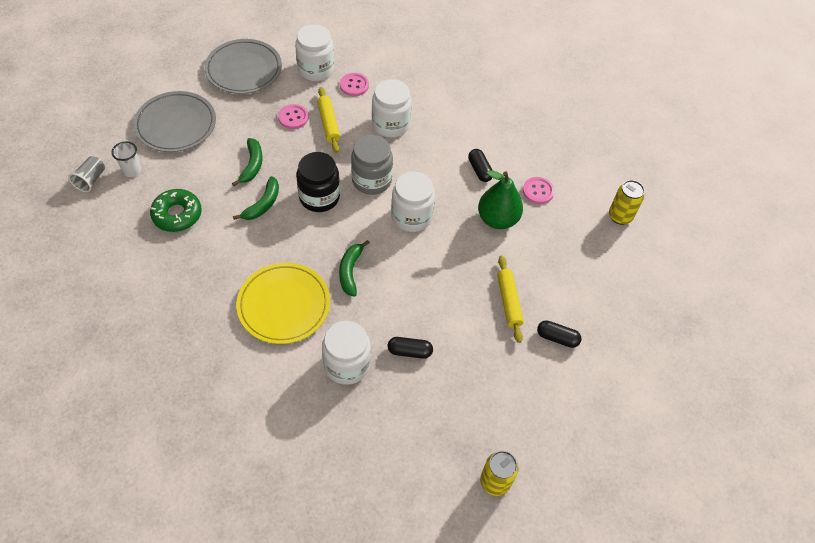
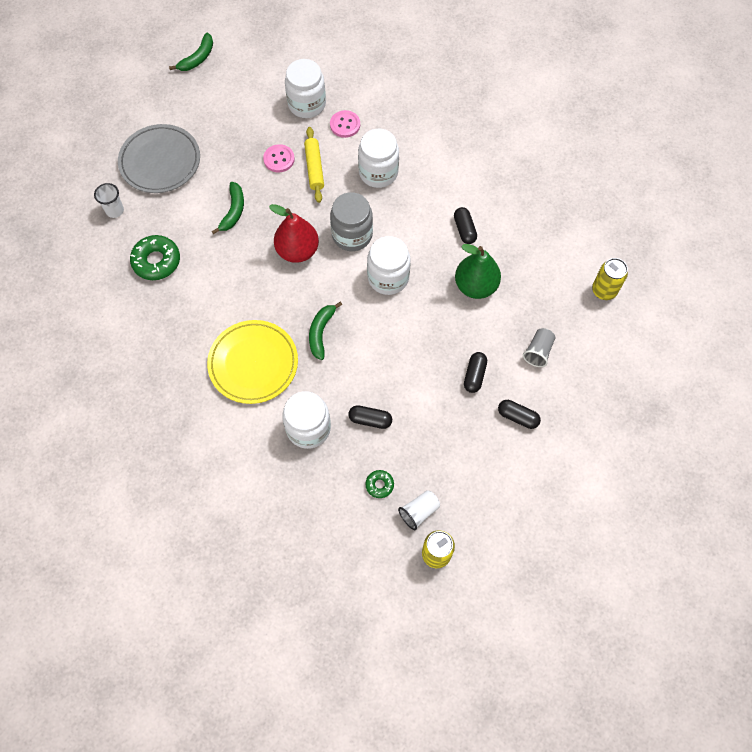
camera: 10 degrees right, 10 degrees up
(91, 180) = (75, 218): grey cup -> grey cup (538, 351)
(244, 70) = (232, 101): grey plate -> none
(263, 204) = (241, 255): green banana -> green banana (198, 58)
(319, 197) = (297, 251): black jar -> red pear
(427, 415) = (379, 485): none -> green donut
(471, 439) = (419, 512): none -> white cup
(508, 301) = (474, 375): yellow rolling pin -> black capsule
(538, 191) = (522, 257): pink button -> none

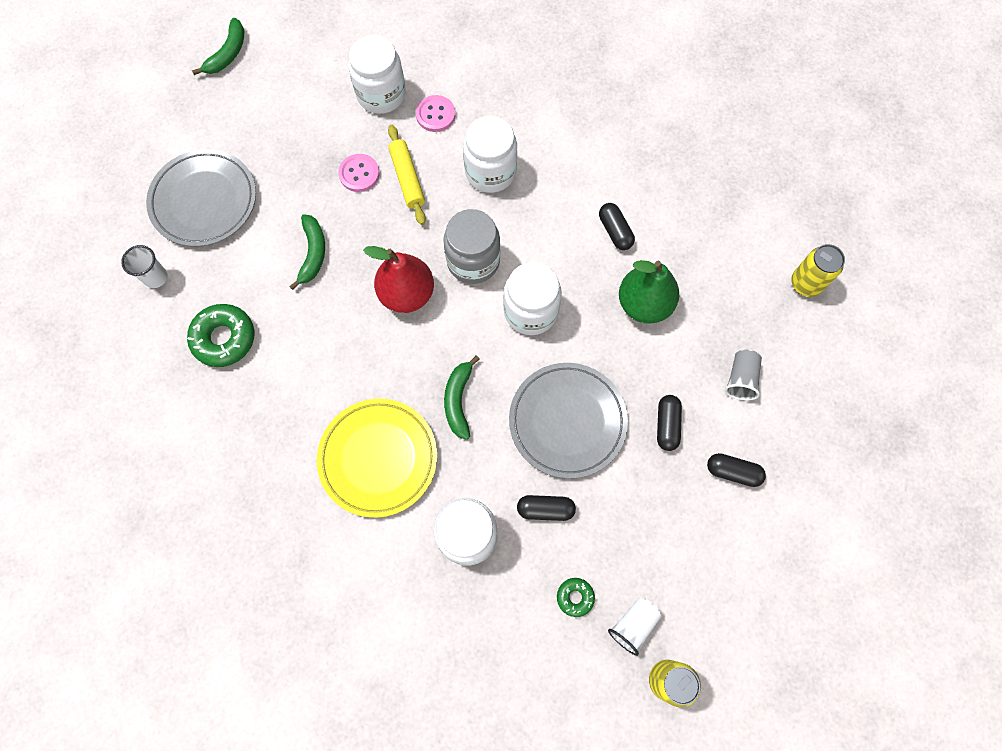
camera: 10 degrees left, 5 degrees up
(399, 360) = (567, 421): none -> grey plate

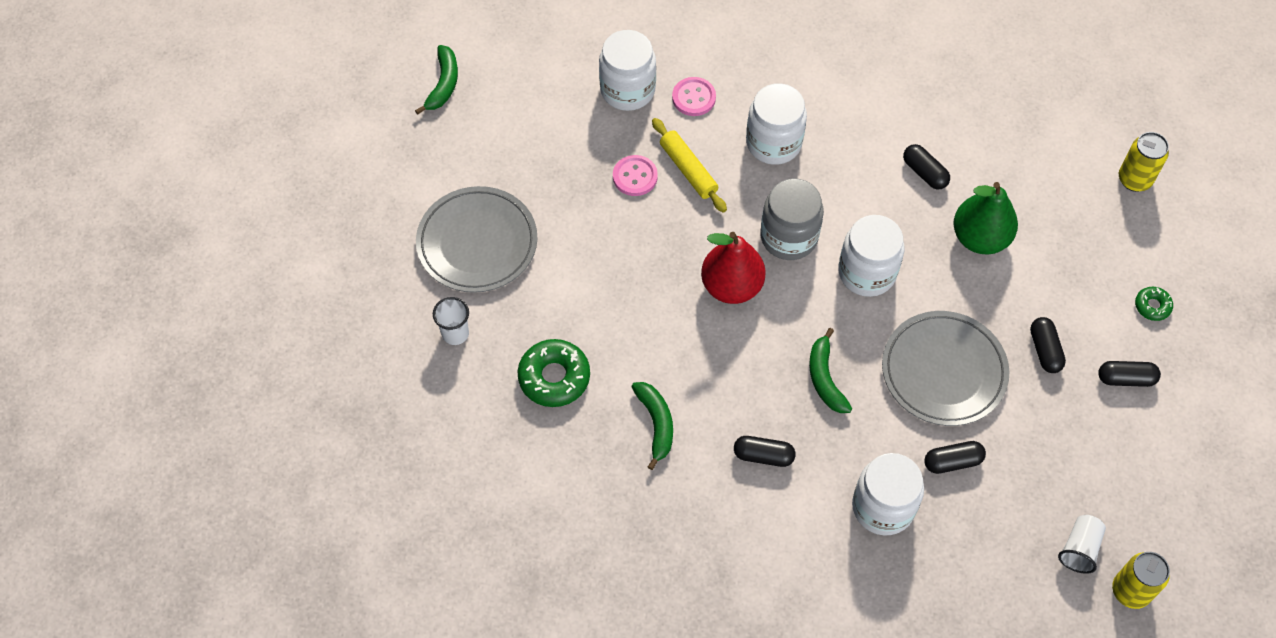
camera: 15 degrees left, 10 degrees down
(313, 253) = (616, 269): green banana -> green banana (656, 424)
(378, 458) = (763, 456): yellow plate -> black capsule
(575, 597) = (1012, 538): green donut -> green donut (1152, 306)
(740, 379) = (1102, 287): grey cup -> none

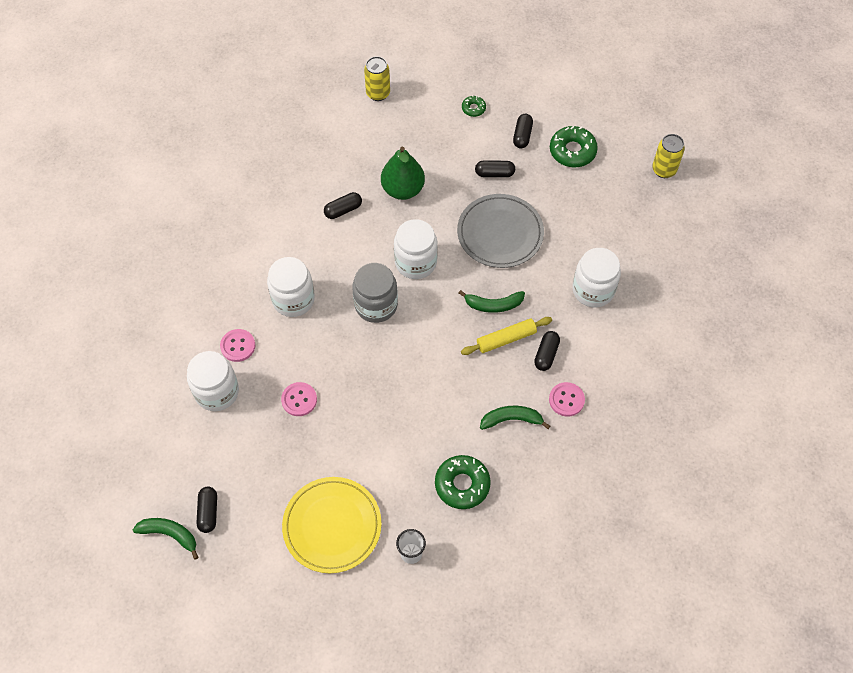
camera: 80 degrees left, 0 degrees up
(477, 243) = (332, 526): grey plate -> yellow plate
(688, 170) = (302, 361): yellow rolling pin -> yellow rolling pin (506, 339)
(699, 490) = (566, 400): none -> pink button
(731, 286) = (409, 350): red pear -> none
(952, 461) = (566, 243): black capsule -> black capsule (208, 512)
(1079, 549) = (634, 189): white cup -> none
(1121, 452) = (572, 151): none -> green donut

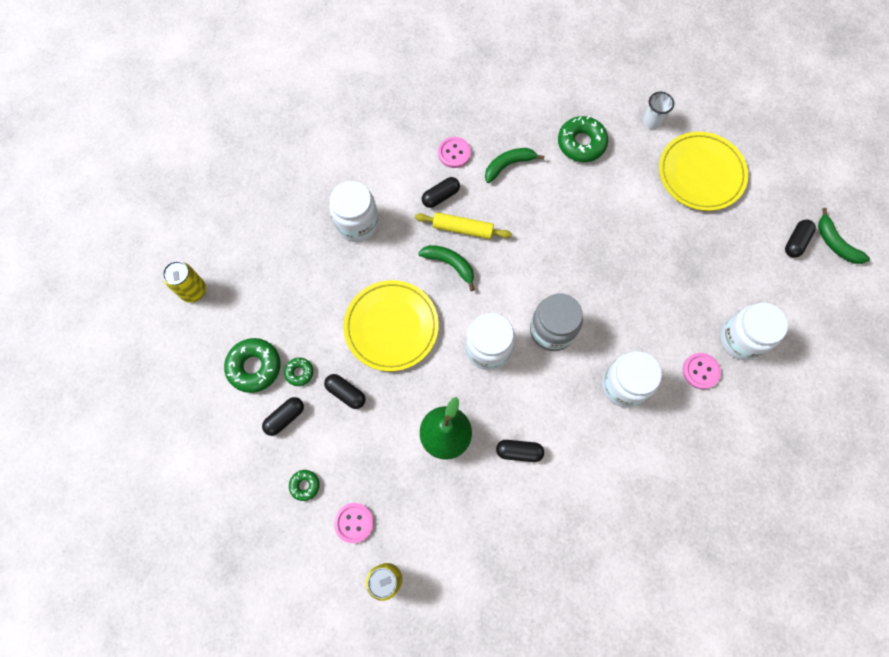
camera: 145 degrees left, 10 degrees up
(299, 400) = (671, 287): pink button -> pink button (354, 522)
(500, 233) = (391, 327): grey plate -> yellow plate
(511, 419) = (508, 165): green banana -> green banana turned 120 degrees clockwise
(538, 166) = (299, 372): none -> green donut

